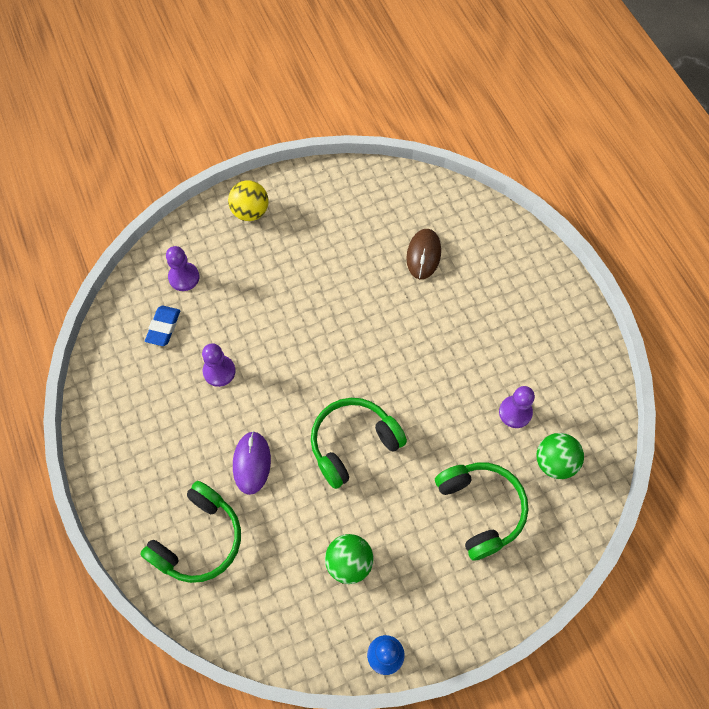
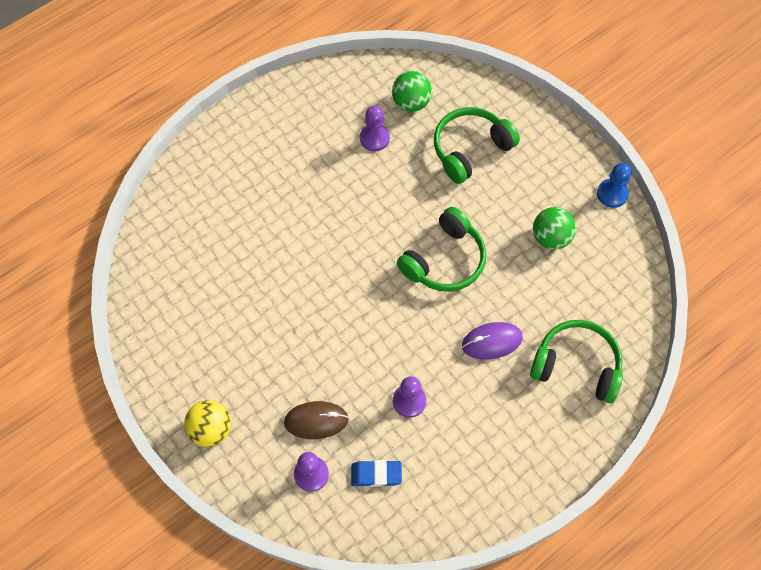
camera: 105 degrees left, 0 degrees up
(353, 443) = (445, 260): green headphones -> green headphones turned 90 degrees counterclockwise
(423, 255) = (228, 244): brown mouse -> brown mouse (316, 421)

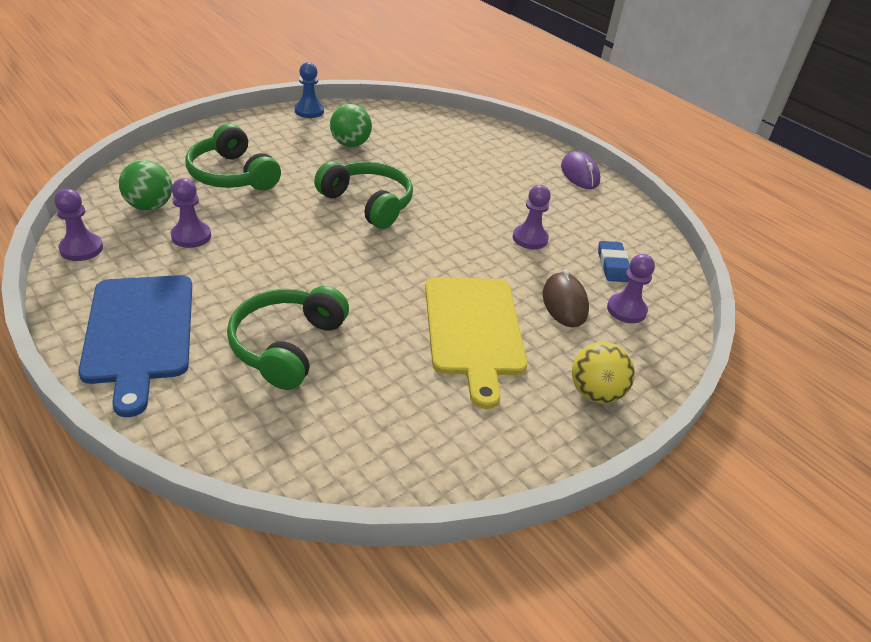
camera: 95 degrees left, 25 degrees down
(262, 132) = (140, 332): none -> blue cutting board
(277, 345) = (474, 330): none -> yellow cutting board
(349, 76) = (81, 249): none -> purple pawn
(492, 342) = (461, 186): purple mouse -> purple mouse (579, 174)
(577, 365) = (481, 148): green headphones -> green headphones (287, 346)

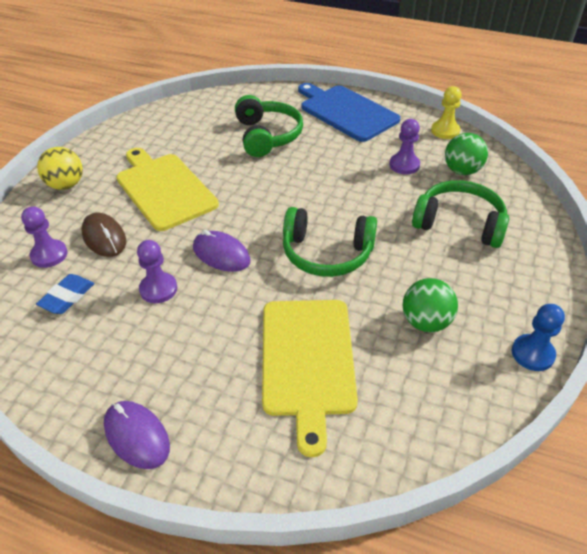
camera: 155 degrees right, 5 degrees up
(81, 249) = (445, 131): purple pawn -> yellow pawn
(448, 160) = (308, 360): none -> yellow cutting board
(458, 240) = (221, 254): none -> purple mouse
(613, 265) = (67, 297): blue eraser -> blue eraser turned 60 degrees clockwise

